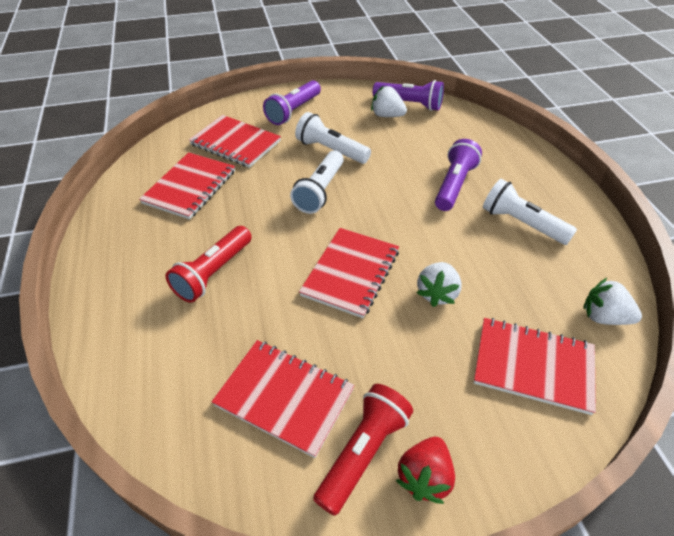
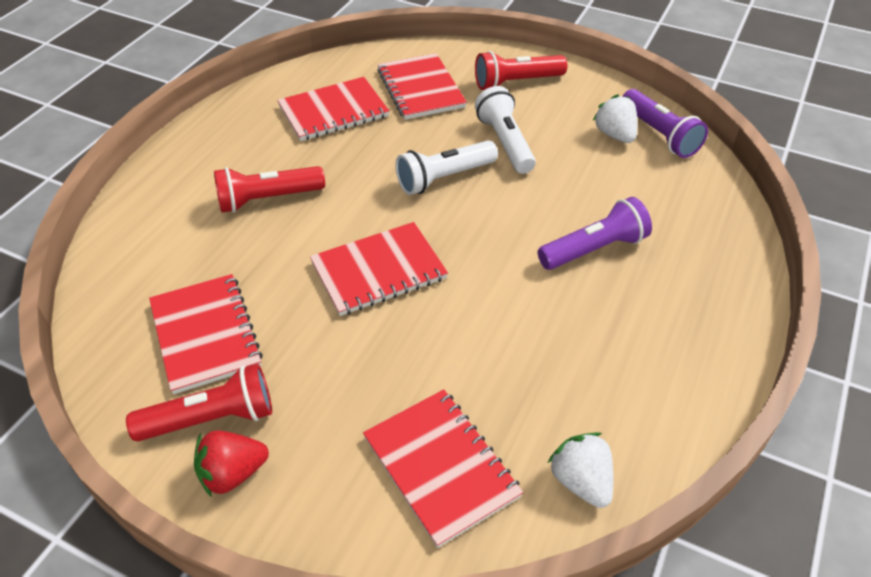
camera: 40 degrees right, 0 degrees up
(293, 111) = (516, 82): purple flashlight -> red flashlight
(437, 293) = (435, 340): white strawberry -> none
(521, 223) = (619, 333): white flashlight -> none

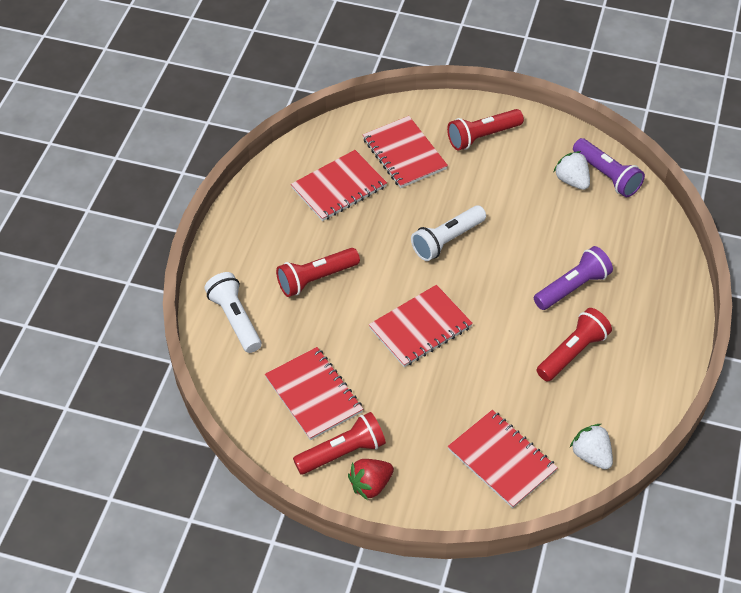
camera: 10 degrees left, 5 degrees up
(505, 142) = (487, 200): white flashlight -> white flashlight (235, 319)
(579, 330) = (572, 353): none -> red flashlight

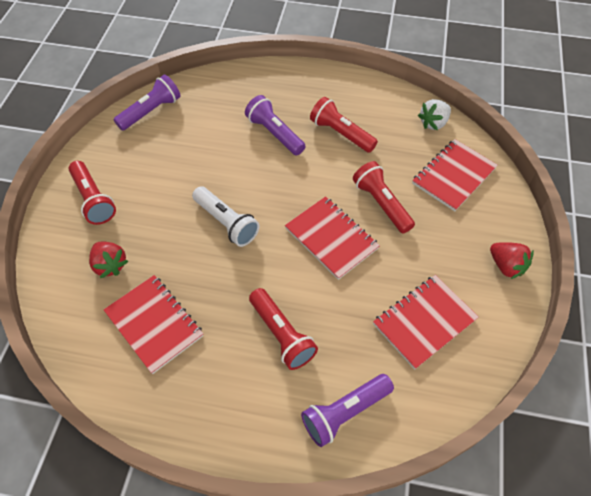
camera: 95 degrees left, 5 degrees up
(235, 319) = (344, 412): white flashlight -> purple flashlight
(342, 452) = (480, 291): red flashlight -> red flashlight (381, 203)
(404, 154) = (110, 265): red notebook -> red strawberry
(572, 181) = (155, 134): white strawberry -> none

